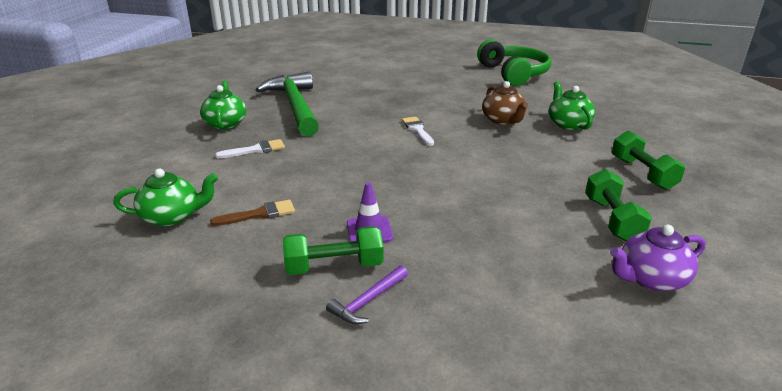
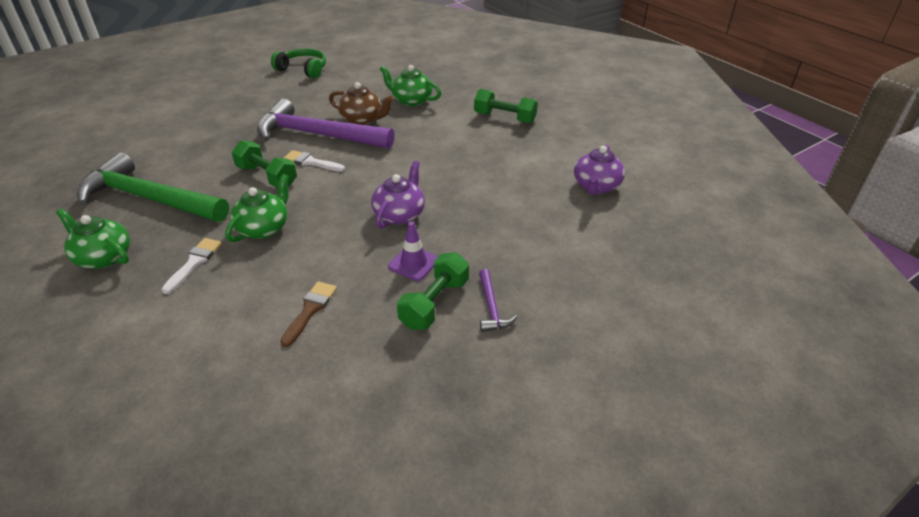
camera: 50 degrees left, 10 degrees up
(172, 217) = (235, 367): green teapot -> green teapot (264, 228)
(418, 194) = (399, 214): none -> purple teapot
(451, 116) = (317, 135): none -> purple hammer
(513, 73) = (303, 70): green headphones -> green headphones, size x0.67
(612, 219) = (532, 160): green dumbbell -> green dumbbell (267, 176)

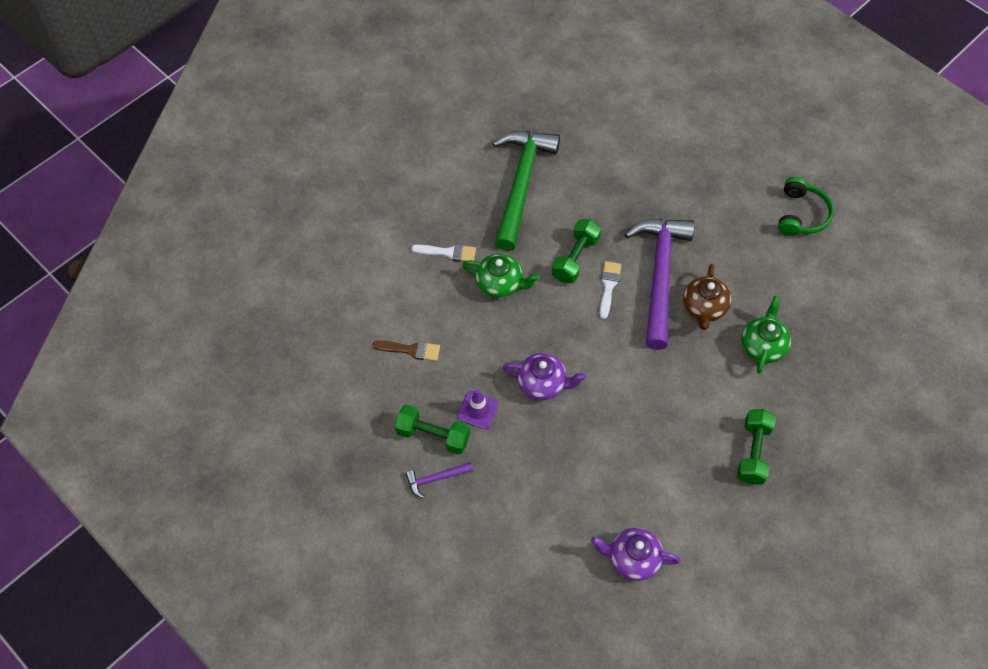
camera: 80 degrees right, 20 degrees up
(103, 257) = (442, 191): green teapot -> none

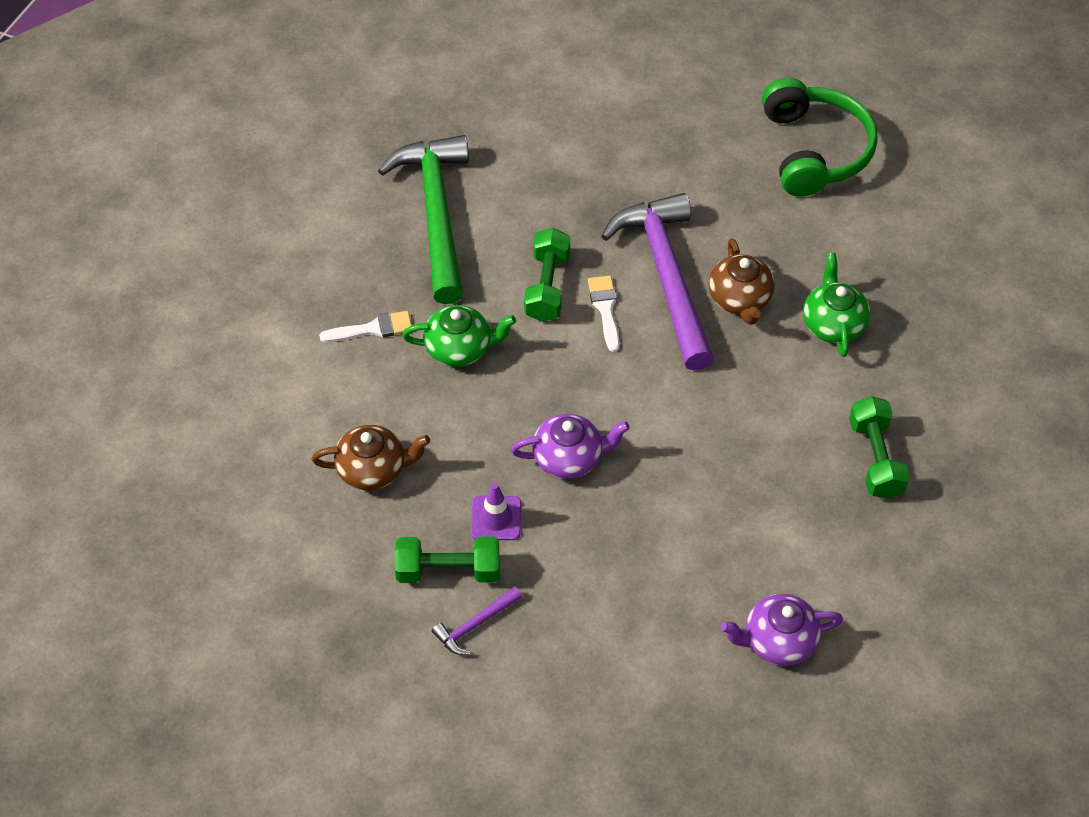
camera: 20 degrees left, 5 degrees down
(411, 350) = (373, 469): brown brush -> brown teapot
(801, 215) = (814, 150): green headphones -> green headphones, size x1.50

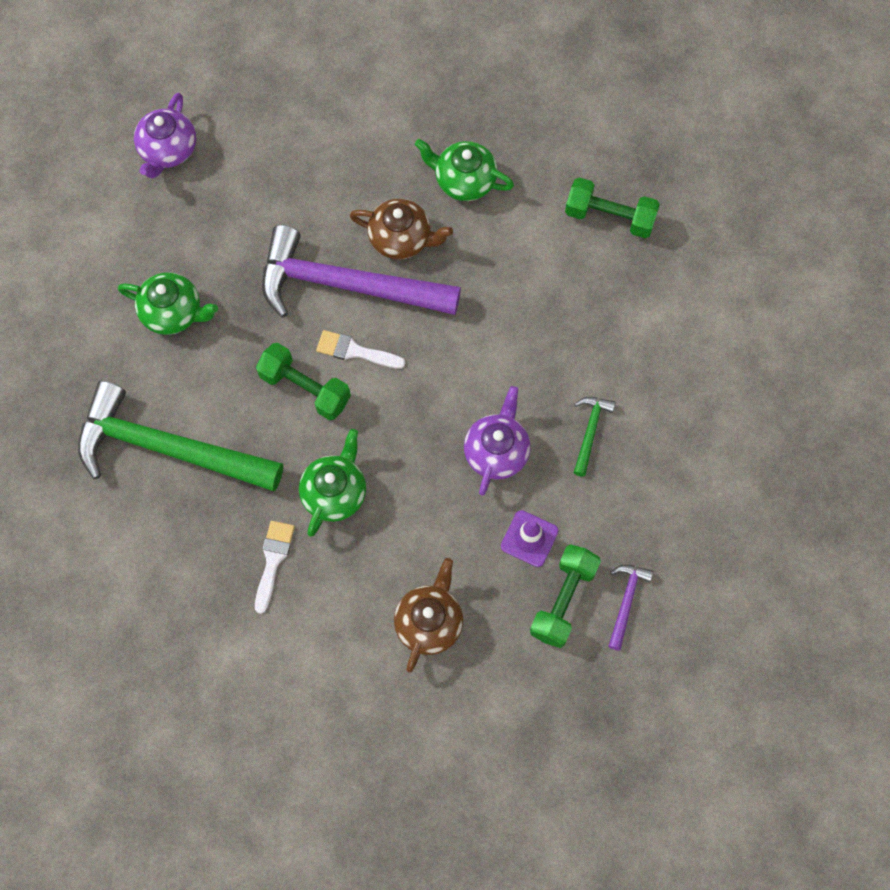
camera: 65 degrees left, 15 degrees up
(474, 625) = (626, 601): purple hammer -> purple hammer turned 150 degrees counterclockwise
(563, 166) = (173, 312): none -> green teapot
(634, 528) = (590, 431): none -> green hammer
(778, 641) = (742, 372): purple teapot -> purple teapot (168, 150)
(814, 150) = (273, 101): green headphones -> none

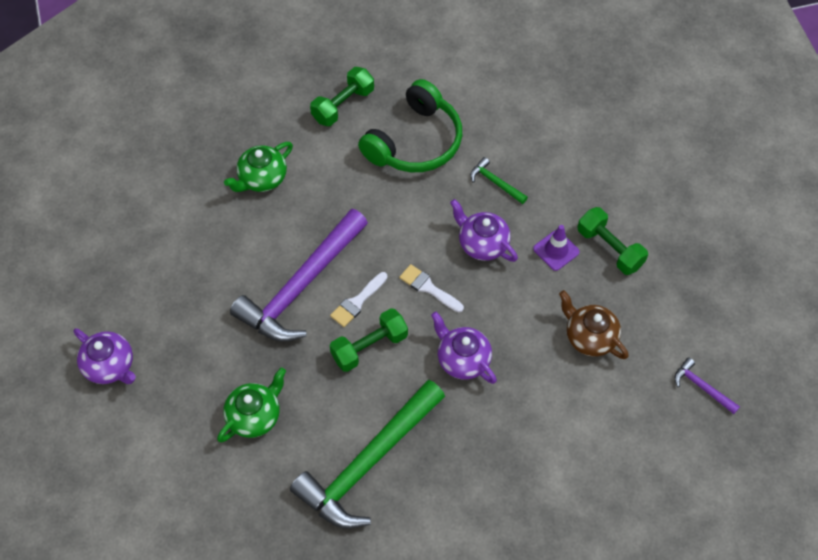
camera: 65 degrees left, 10 degrees down
(273, 560) = (496, 422): white brush -> white brush (428, 288)
(334, 493) = (462, 359): green teapot -> purple teapot
(401, 239) = (284, 236): brown teapot -> none
(600, 318) = (415, 142): none -> green headphones
(626, 601) = (626, 212): purple hammer -> purple hammer (701, 387)

